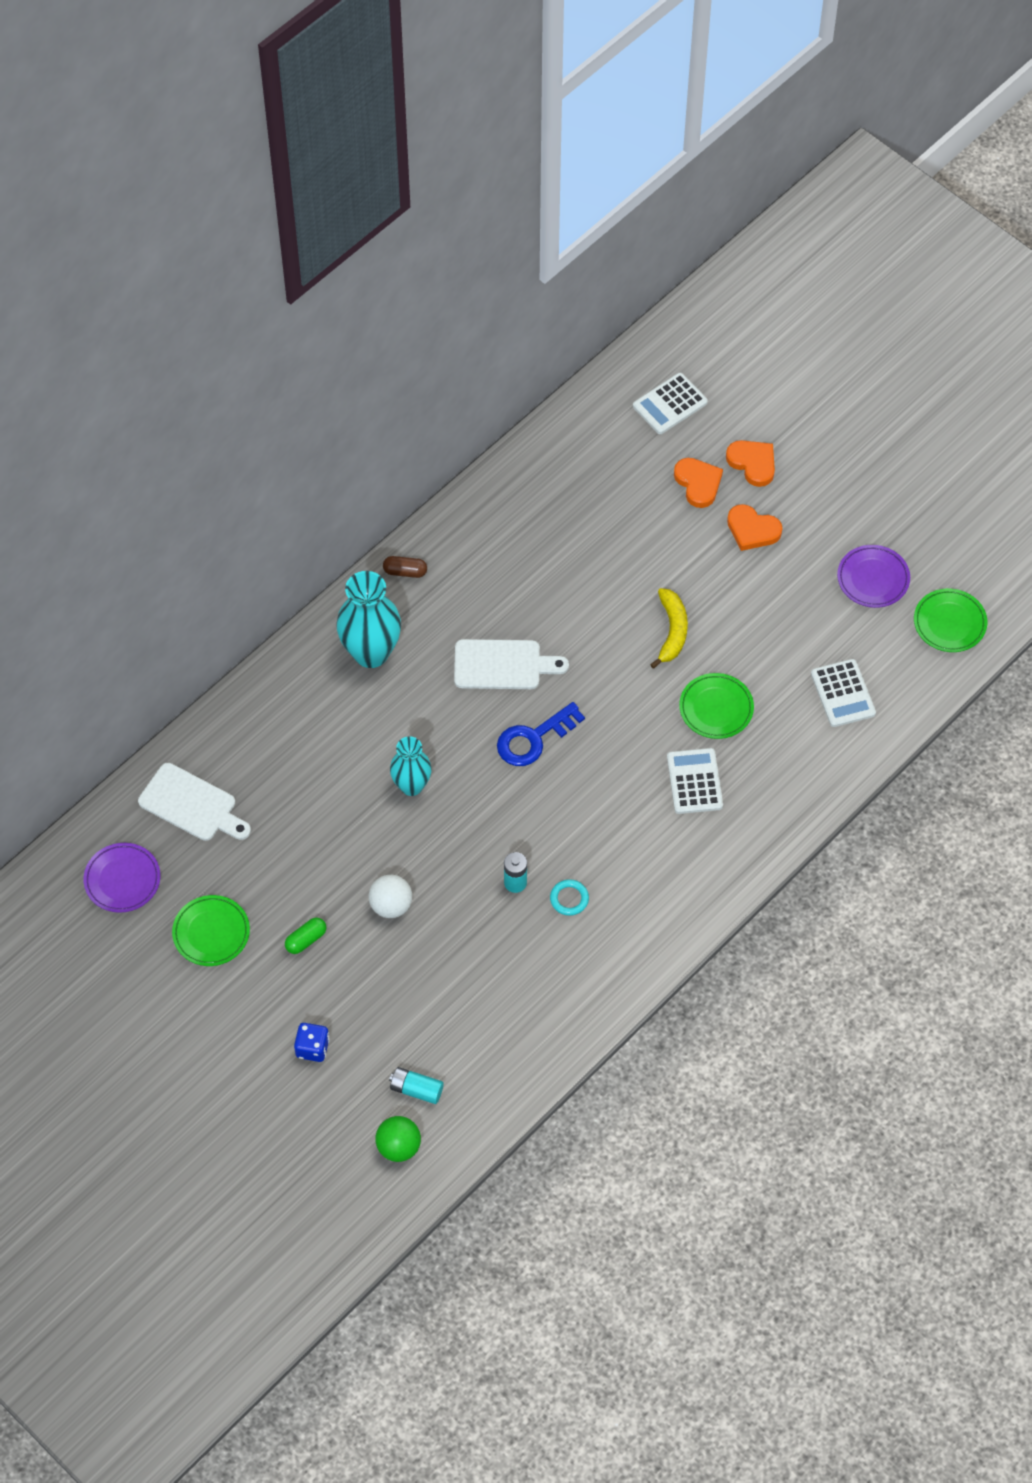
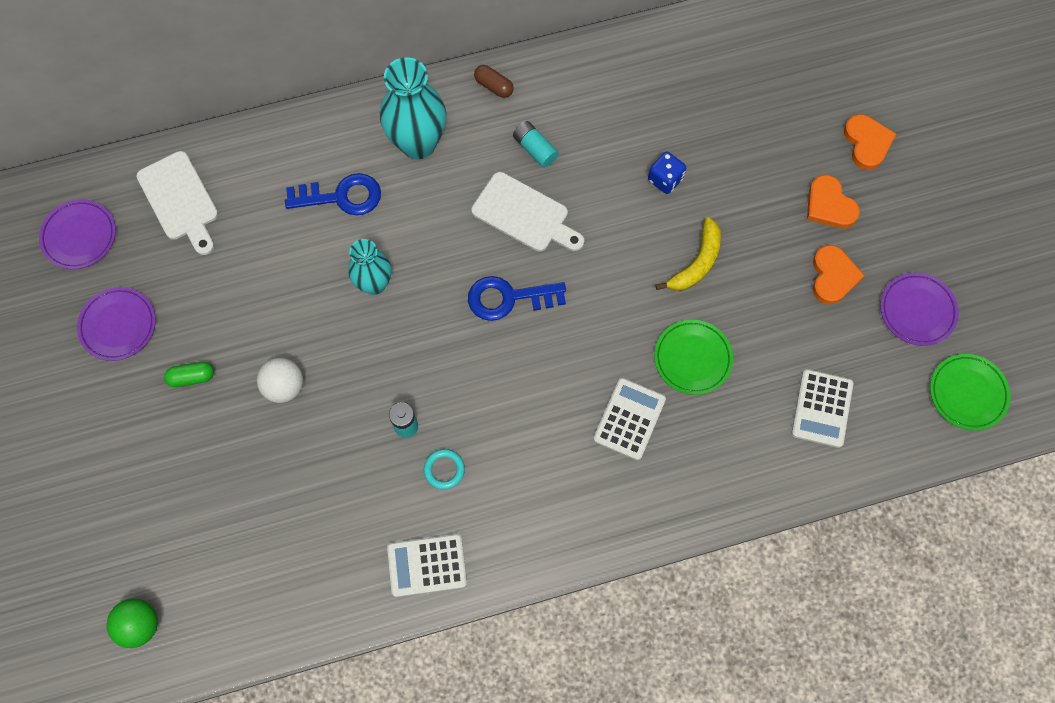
camera: 30 degrees right, 10 degrees up
(211, 933) = (118, 325): green plate -> purple plate
(312, 1048) = (130, 483): blue dice -> blue dice (665, 179)
(334, 729) = (342, 196): none -> blue key
(416, 1089) = (191, 577): turquoise battery -> turquoise battery (535, 149)
(670, 404) = (822, 51): white calculator -> white calculator (427, 565)
(698, 483) = (805, 137): orange heart -> orange heart (833, 276)

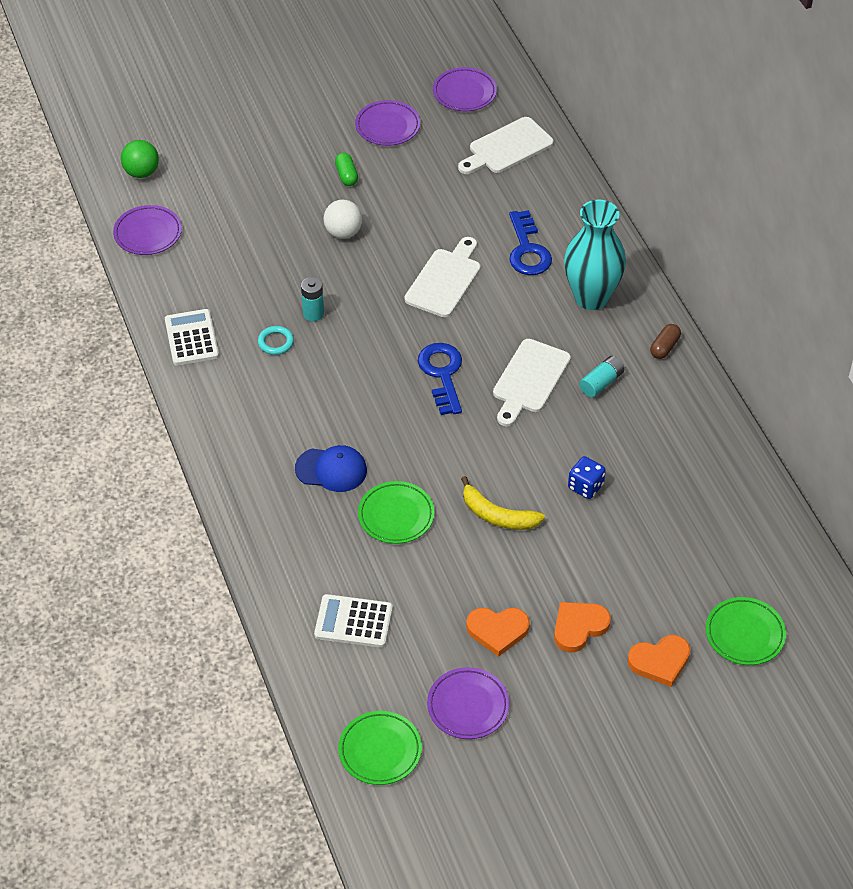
camera: 85 degrees right, 20 degrees down
(249, 617) = (148, 233): none -> purple plate
(374, 284) = (445, 280): turquoise vase -> white cutting board
(629, 419) = (331, 469): white calculator -> blue cap
(837, 71) = (744, 634): none -> green plate

